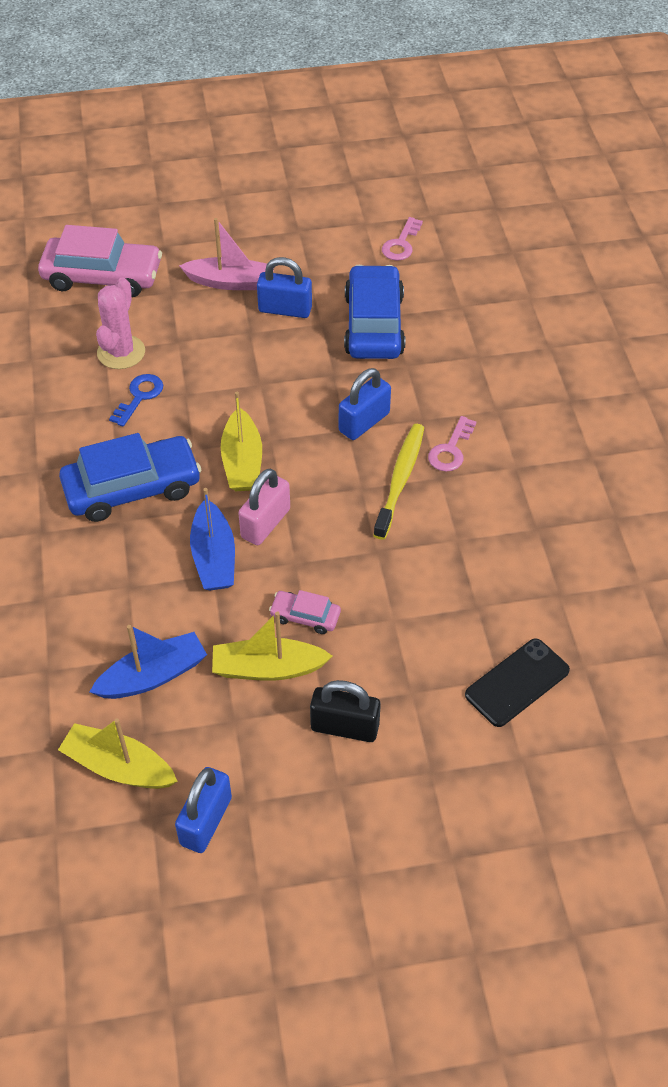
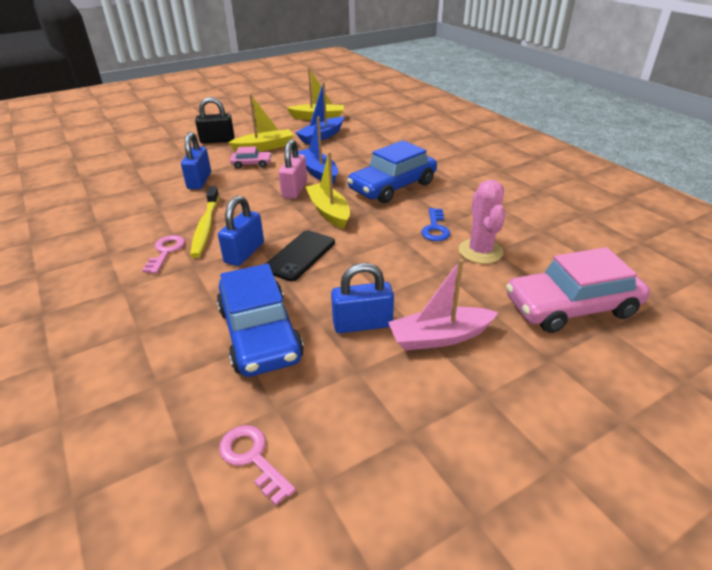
camera: 160 degrees right, 15 degrees down
(206, 821) = (271, 114): blue padlock -> blue padlock (199, 181)
(401, 244) = (253, 458): pink key -> pink key turned 45 degrees counterclockwise
(517, 683) = (123, 166): black phone -> black phone (300, 255)

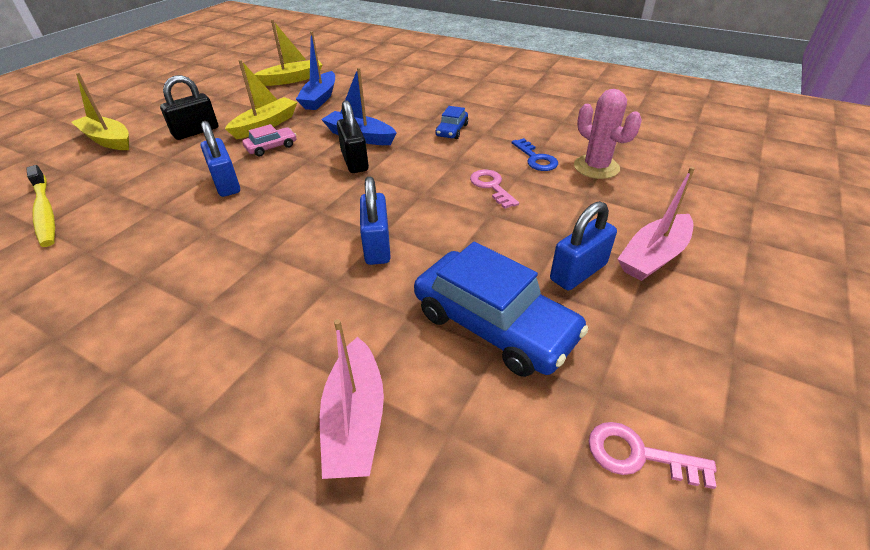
camera: 30 degrees left, 5 degrees up
(118, 351) = (355, 420): none -> pink boat
(166, 252) = (279, 279): pink key -> pink key (491, 187)
(206, 227) = (297, 233): yellow toothbrush -> yellow toothbrush (45, 212)
(294, 190) = (354, 161): pink padlock -> black padlock
(300, 255) = (440, 228): black phone -> none
(329, 212) = (418, 173): yellow boat -> yellow boat (108, 140)
(392, 186) = (452, 130): blue car -> blue car, size x0.47
(571, 306) = (713, 190): pink car -> none

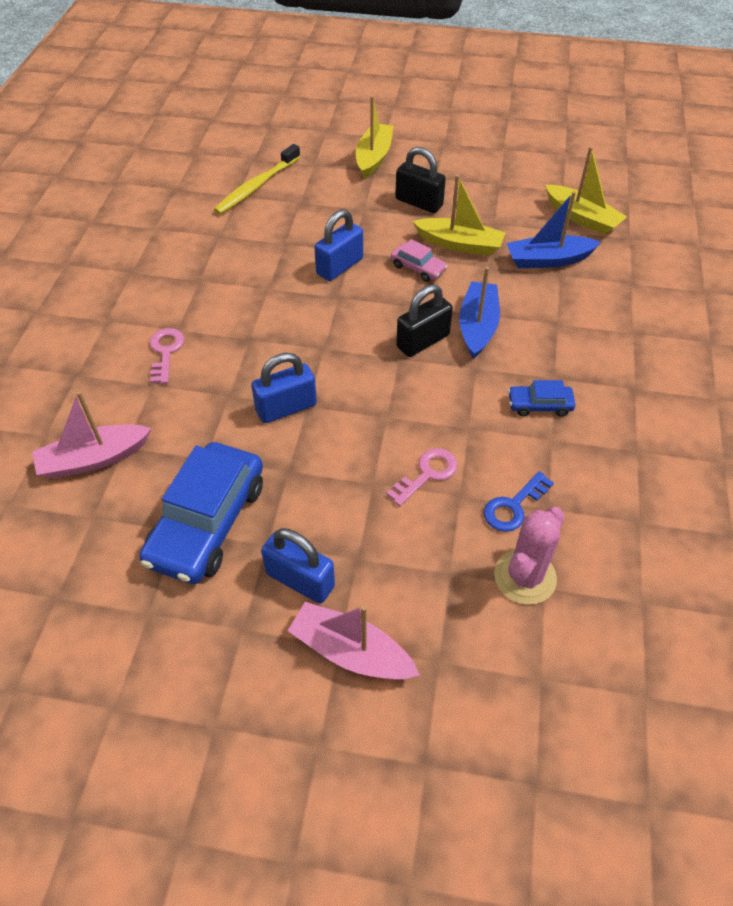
camera: 70 degrees right, 10 degrees up
(639, 455) = (91, 646): pink key -> pink key (165, 352)

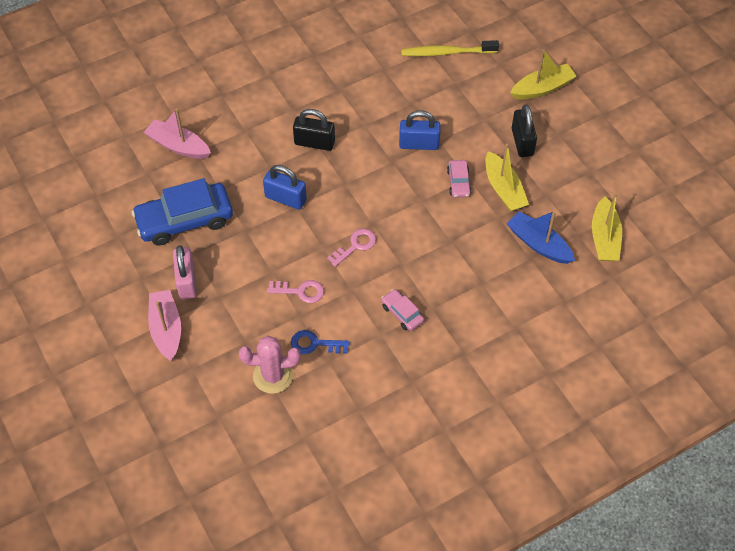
camera: 50 degrees right, 5 degrees up
(165, 352) = (272, 118): pink key -> pink key (355, 246)
(300, 580) = (186, 281): blue padlock -> pink padlock
(423, 341) = (397, 226): black padlock -> black padlock (314, 143)
(477, 326) = (437, 244): blue boat -> none
(539, 405) = (402, 313): blue car -> pink car

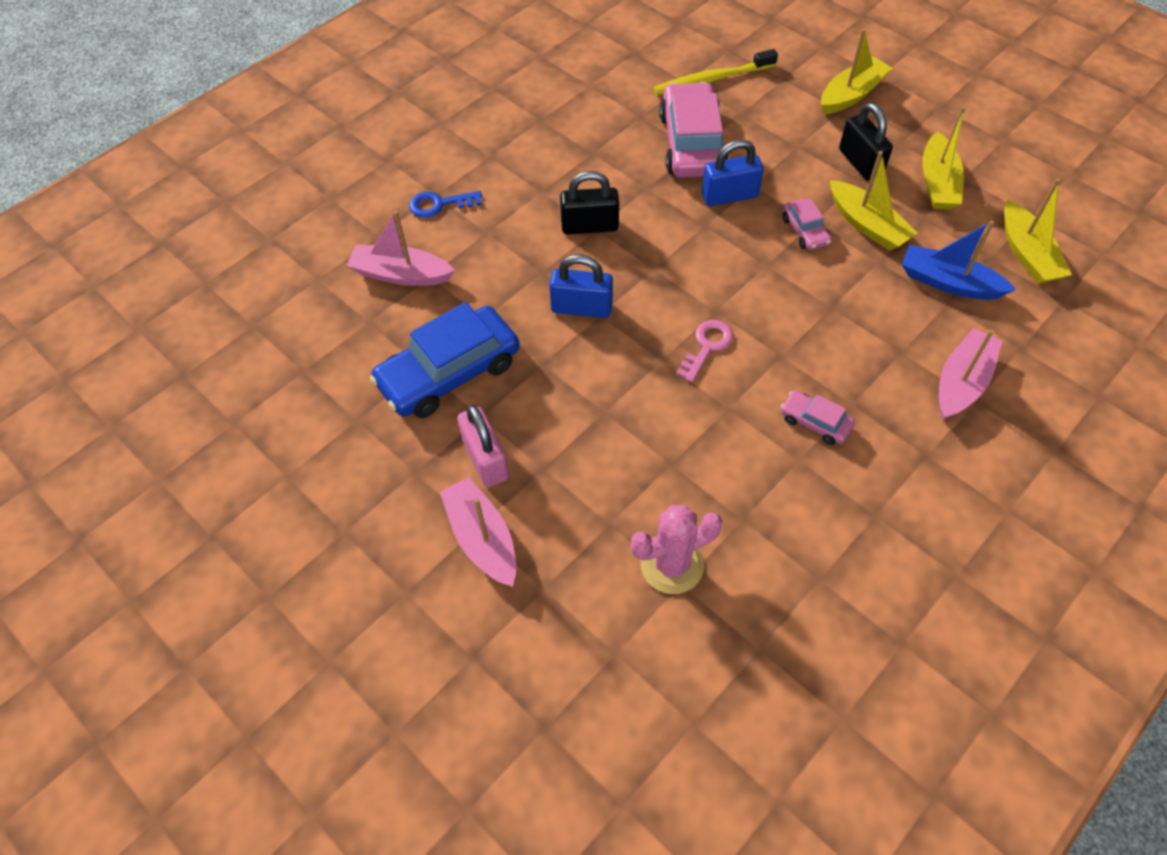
camera: 15 degrees left, 0 degrees up
(300, 291) = (657, 429): pink key -> none
(315, 344) = (712, 500): blue key -> blue key (440, 204)
(410, 99) = (692, 143): none -> pink car
(511, 313) = (961, 382): none -> pink boat
(569, 171) = (937, 183): none -> yellow boat

